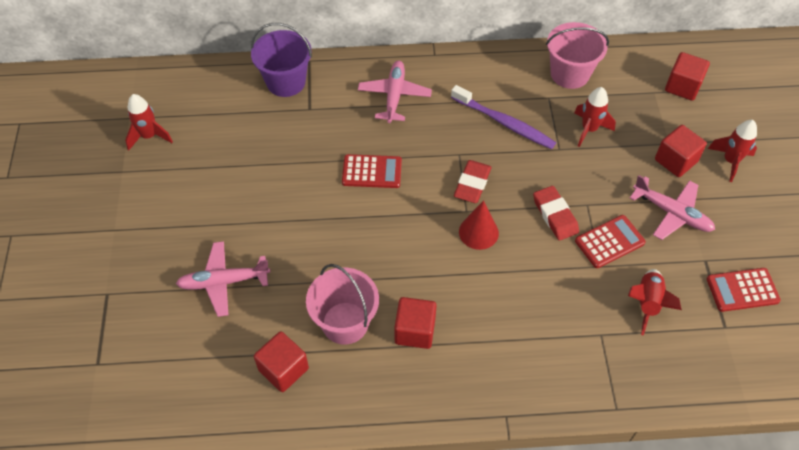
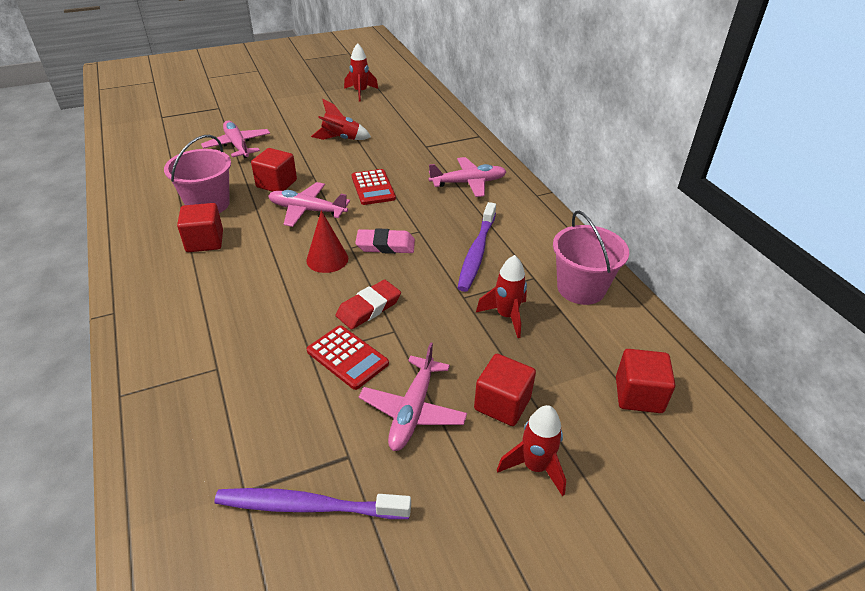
camera: 70 degrees right, 15 degrees down
(283, 369) = (160, 185): red cube -> red cube (276, 184)
(286, 82) = (448, 131): purple bucket -> none
(392, 234) = (307, 210): none -> pink plane
(472, 184) = (385, 245): red eraser -> pink eraser
(647, 303) = (266, 404): red rocket -> red rocket (340, 139)
(742, 290) = (309, 506): red calculator -> purple toothbrush

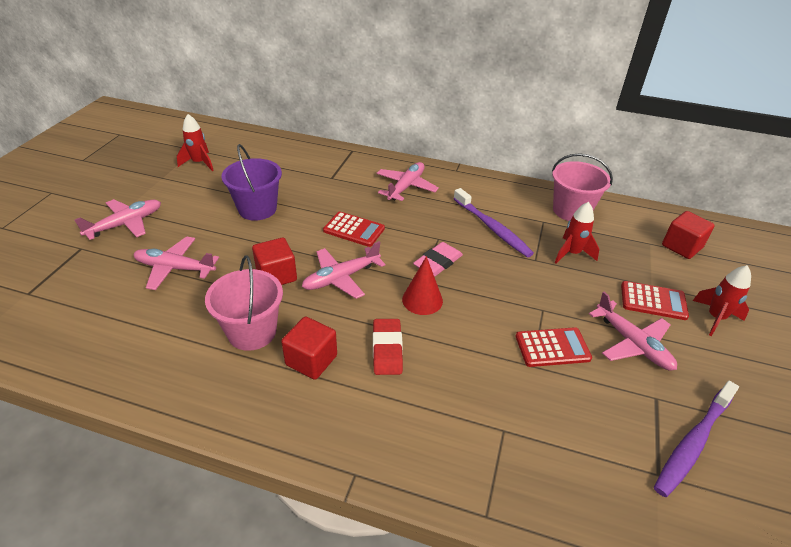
camera: 50 degrees left, 0 degrees up
(259, 107) = (125, 224): none -> pink plane
(340, 139) = (257, 209): red rocket -> purple bucket
(369, 308) = (505, 309): red eraser -> red eraser (387, 349)
(502, 404) = (653, 301): red cube -> red calculator

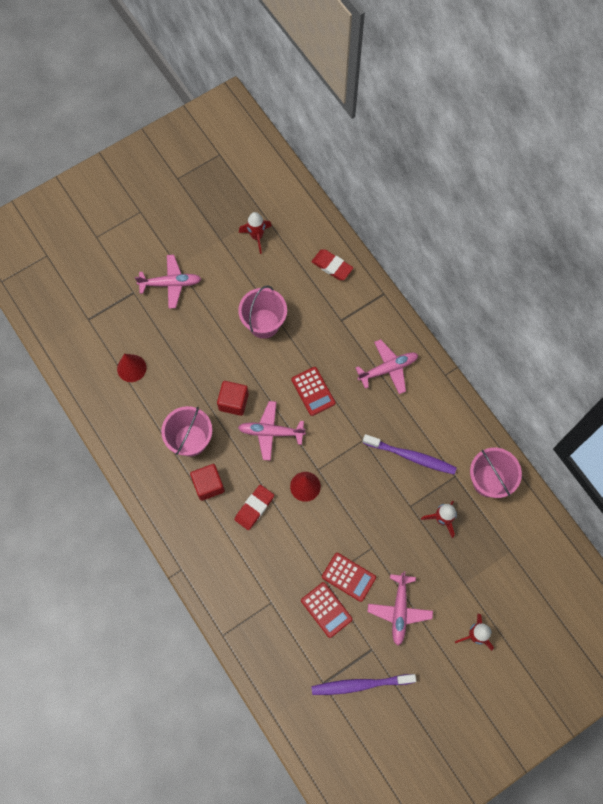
camera: 40 degrees right, 30 degrees up
(120, 307) = (131, 368): none -> red cone
(175, 268) = (178, 352): pink plane -> none
(257, 209) = (264, 323): purple bucket -> pink bucket
(290, 153) = (332, 266): none -> red eraser
(438, 262) = (342, 462): pink eraser -> none
(492, 228) = (411, 456): purple toothbrush -> purple toothbrush turned 75 degrees counterclockwise
(653, 301) = (450, 594): red calculator -> red calculator (326, 610)
(681, 246) = (530, 571): red cube -> none

